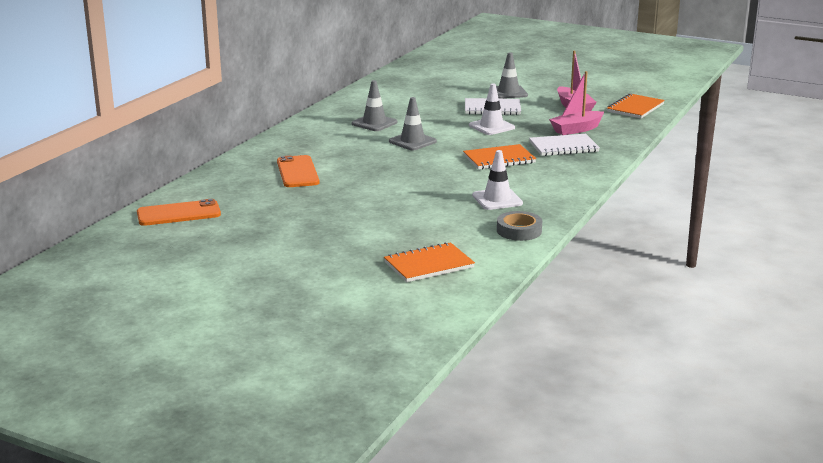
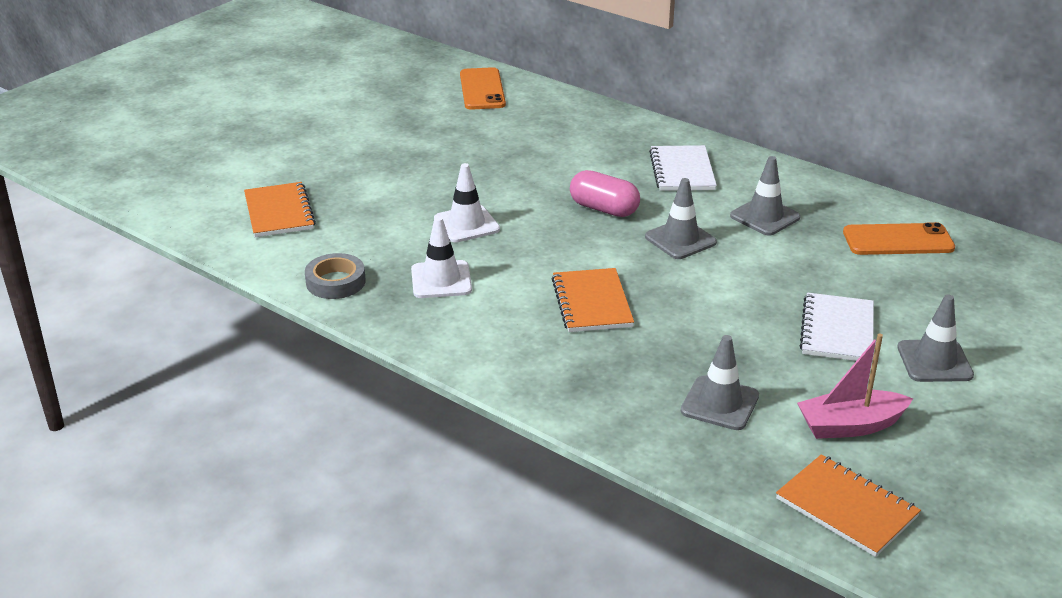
camera: 100 degrees right, 10 degrees up
(297, 172) = (582, 154): orange phone -> orange phone (898, 240)
(380, 162) = (604, 209): none -> pink capsule
(491, 127) = (741, 316): white traffic cone -> white traffic cone (466, 224)
(563, 147) = (632, 373): white notebook -> white notebook (682, 171)
(576, 129) = (719, 403): pink boat -> grey traffic cone

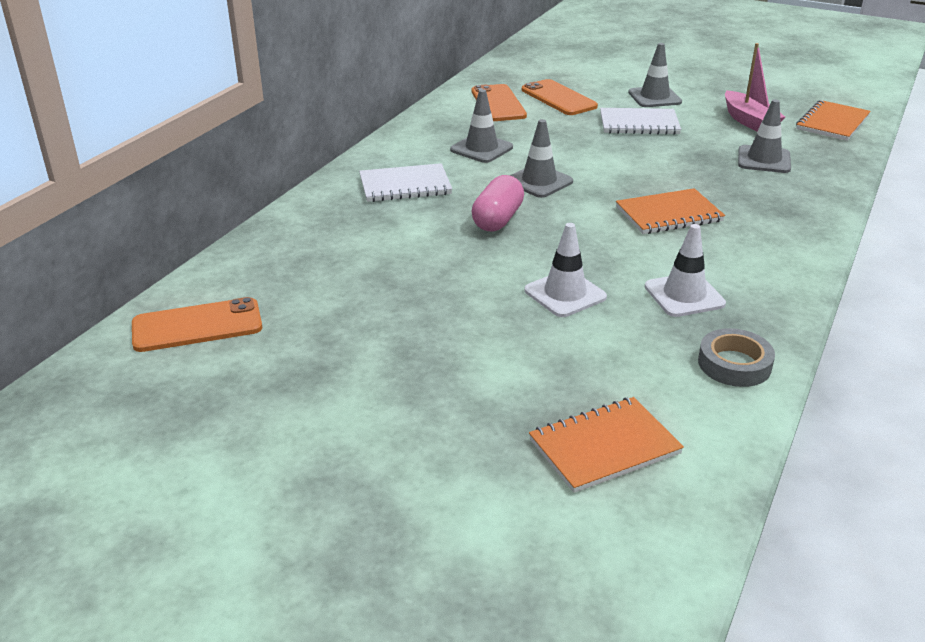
camera: 100 degrees left, 0 degrees up
(921, 284) = (558, 98): none -> orange phone

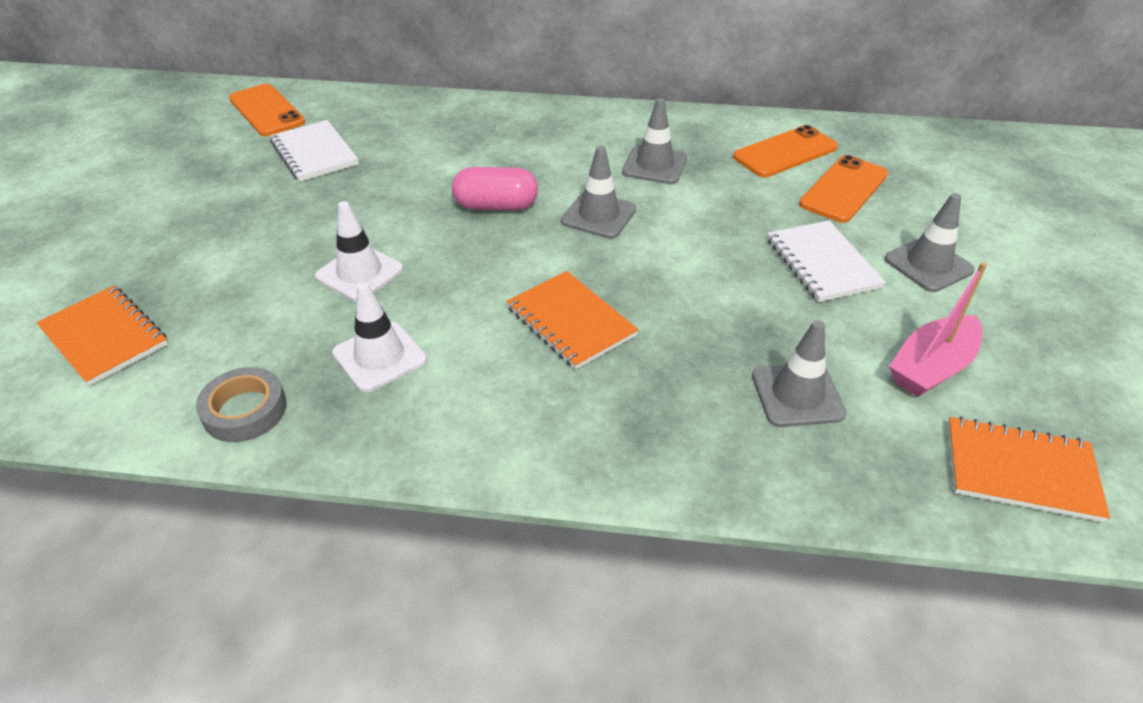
camera: 70 degrees right, 10 degrees up
(405, 186) = (539, 141): white notebook -> white notebook (314, 153)

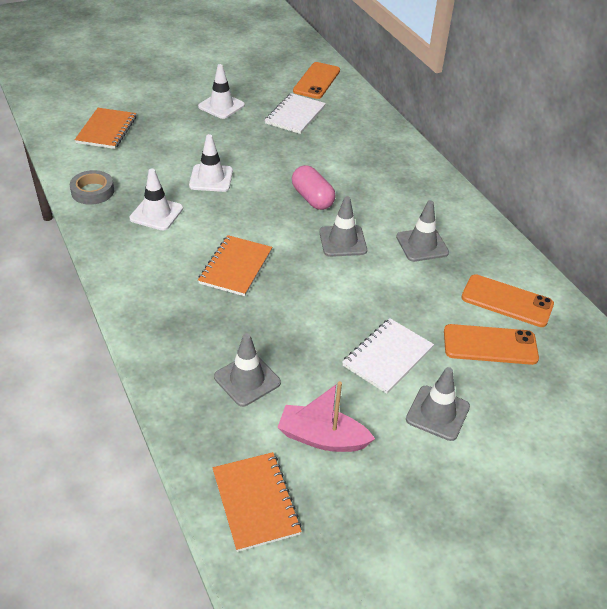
camera: 55 degrees right, 0 degrees up
(209, 202) = (221, 106): none -> white traffic cone

